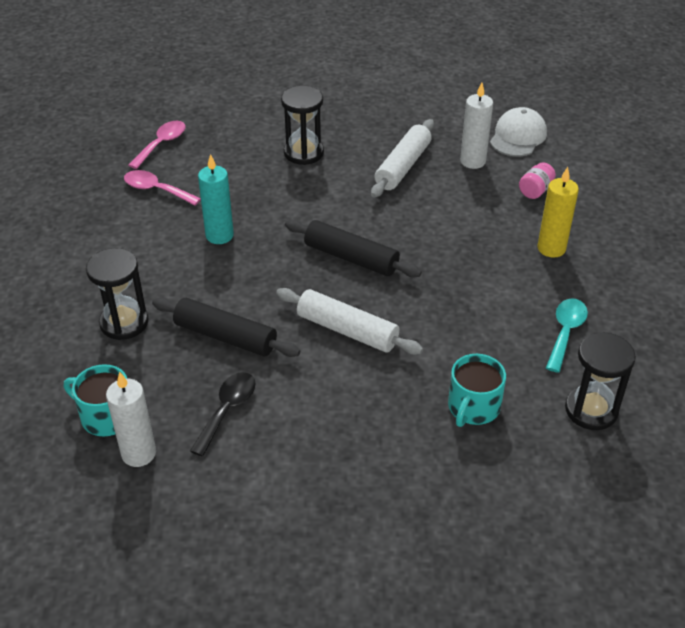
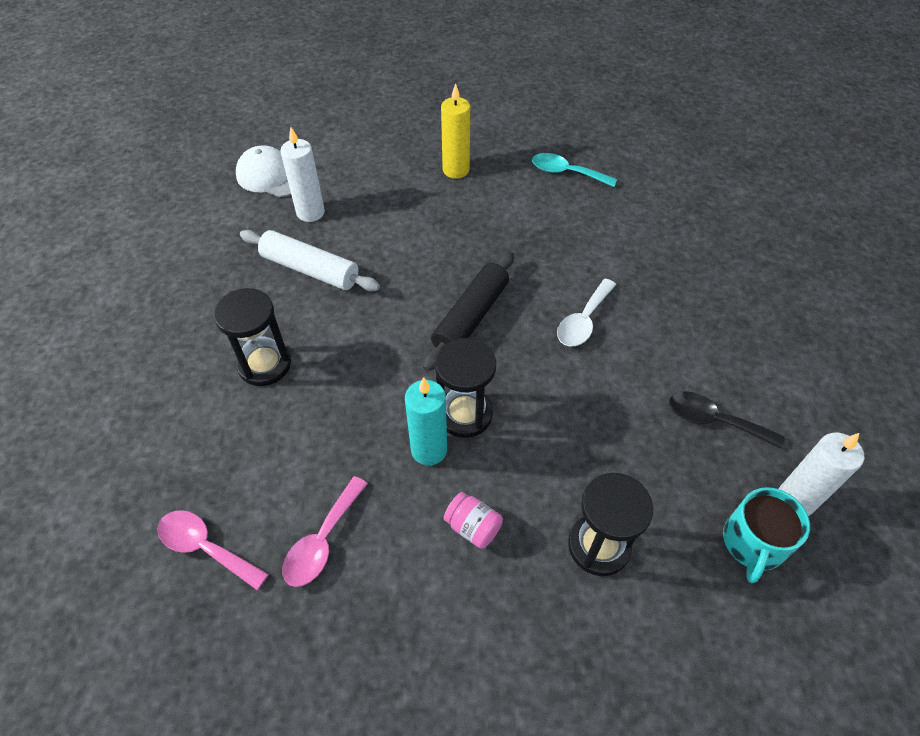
camera: 90 degrees left, 10 degrees up
(225, 336) = (607, 430): black rolling pin -> none
(347, 330) = (583, 321): white rolling pin -> white spoon
(473, 407) = (665, 235): turquoise mug -> none
(535, 190) = (367, 172): pink jar -> pink jar (473, 527)
(591, 410) = (652, 168): black hourglass -> black hourglass (465, 414)

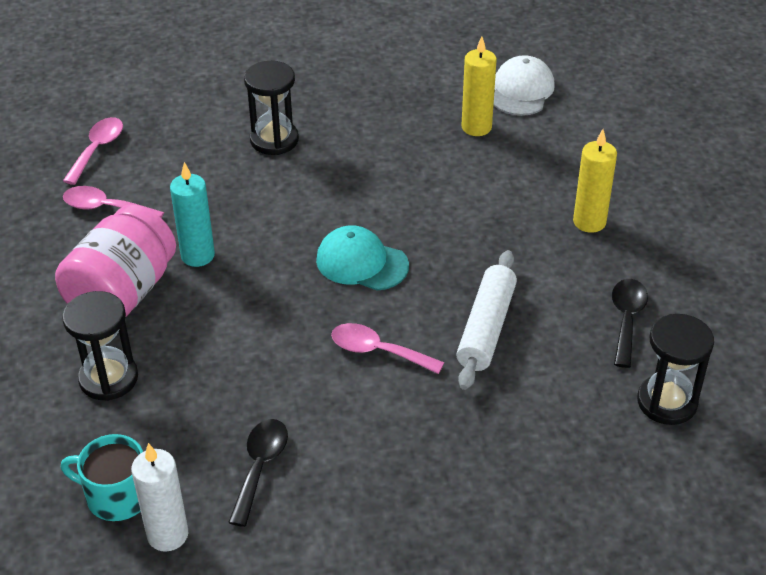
camera: 80 degrees right, 10 degrees down
(310, 212) = (476, 127): white candle -> yellow candle
(310, 269) = (396, 143): white rolling pin -> white rolling pin (486, 328)
(465, 414) = (240, 273): black hourglass -> black hourglass (667, 402)
(471, 317) = (361, 263): black rolling pin -> turquoise cap
(473, 527) = (122, 293): pink jar -> pink jar, size x2.38
(566, 173) = (626, 319): turquoise spoon -> black spoon
(583, 321) = (378, 351): white spoon -> pink spoon

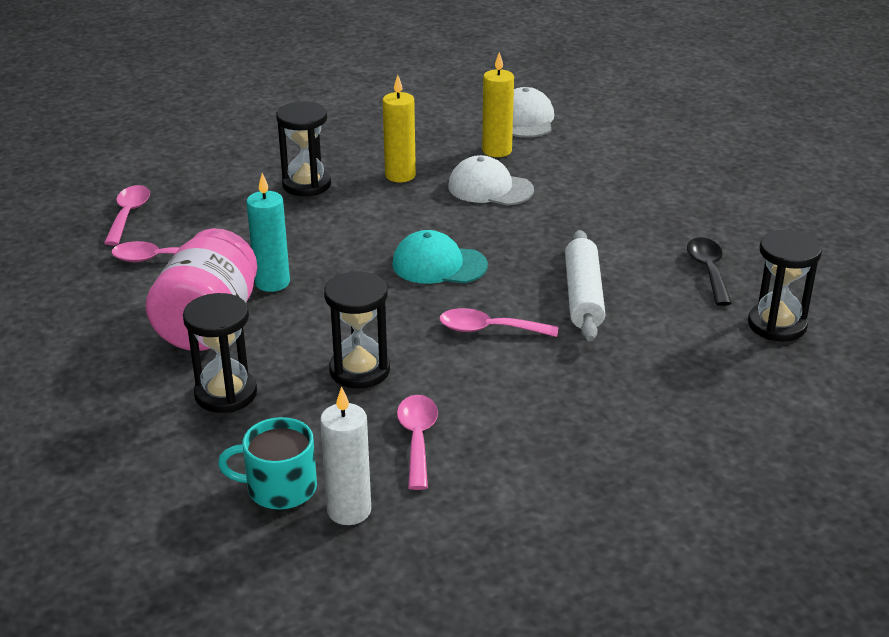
camera: 15 degrees left, 10 degrees down
(238, 376) = (360, 370): none -> black hourglass
(260, 467) = (417, 439): black spoon -> pink spoon
(450, 175) = (490, 188): none -> white cap
(589, 222) = (636, 205): yellow candle -> yellow candle (400, 175)

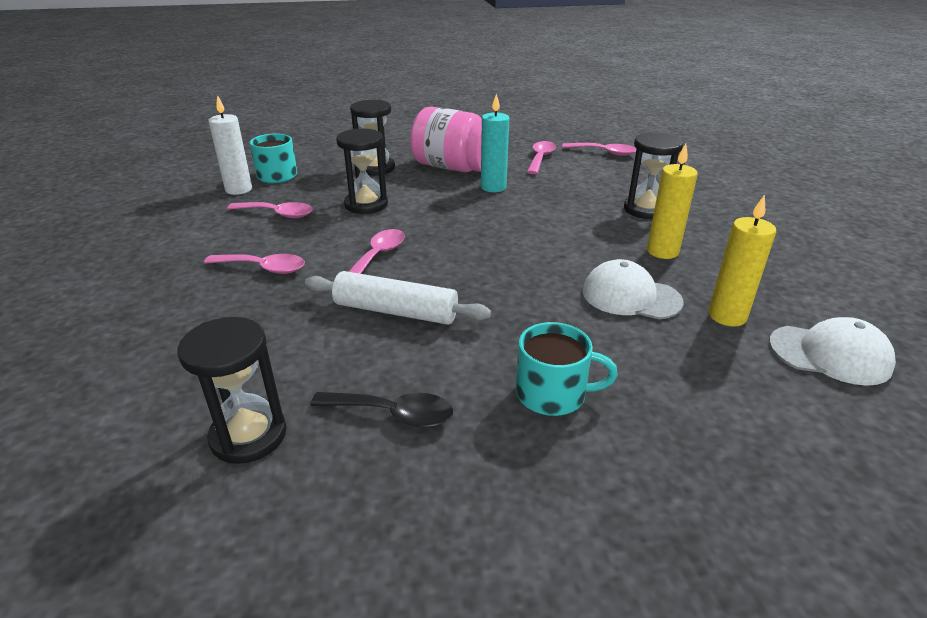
camera: 105 degrees right, 0 degrees up
(439, 265) = (488, 249): turquoise cap -> none
(490, 188) = (630, 296): white cap -> white cap turned 105 degrees counterclockwise
(556, 401) = (263, 268): none -> pink spoon
(640, 212) = (552, 394): none -> turquoise mug

